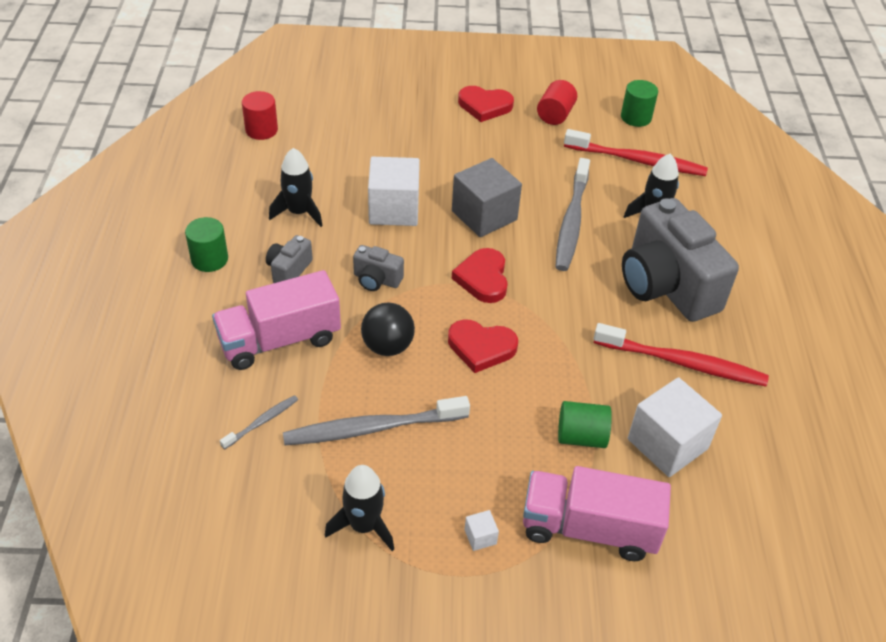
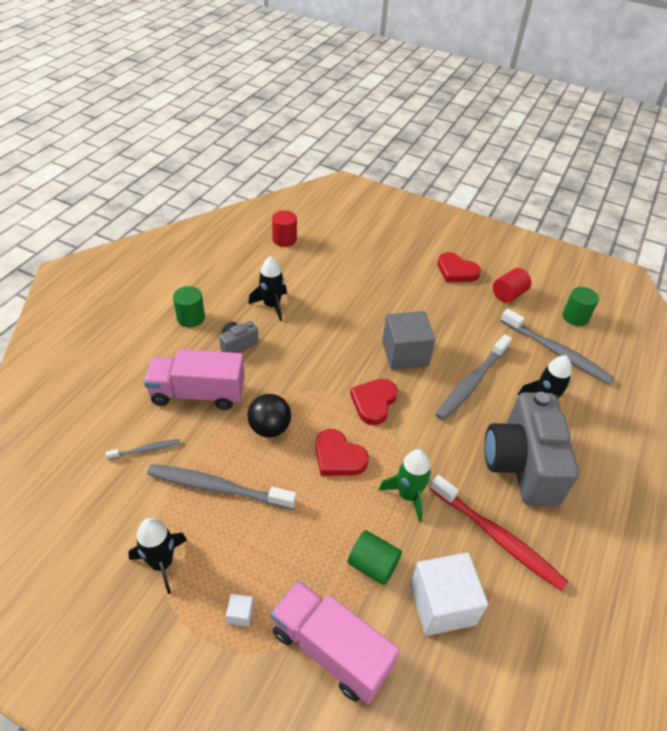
camera: 25 degrees right, 0 degrees up
(376, 280) = (294, 374): grey camera -> none
(394, 209) = (340, 326): white cube -> none
(575, 357) = (408, 495): none -> green rocket
(637, 160) = (556, 352): red toothbrush -> grey toothbrush

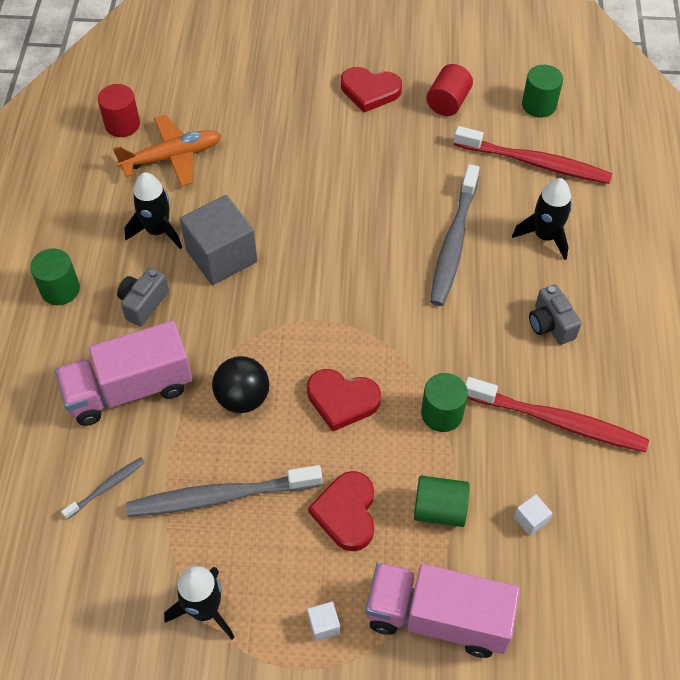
camera: 20 degrees left, 10 degrees up
(305, 267) = (172, 157): none -> orange plane
(373, 402) = (350, 315): red heart -> red heart (346, 513)
(405, 354) = (358, 234): grey cube -> grey cube (221, 256)
(408, 495) = (442, 413): green rocket -> green cylinder
(442, 604) = (531, 520): white cube -> white cube, size x0.41
(521, 464) = (550, 325): grey camera -> grey camera, size x0.44
(556, 352) = (534, 162): grey toothbrush -> red toothbrush

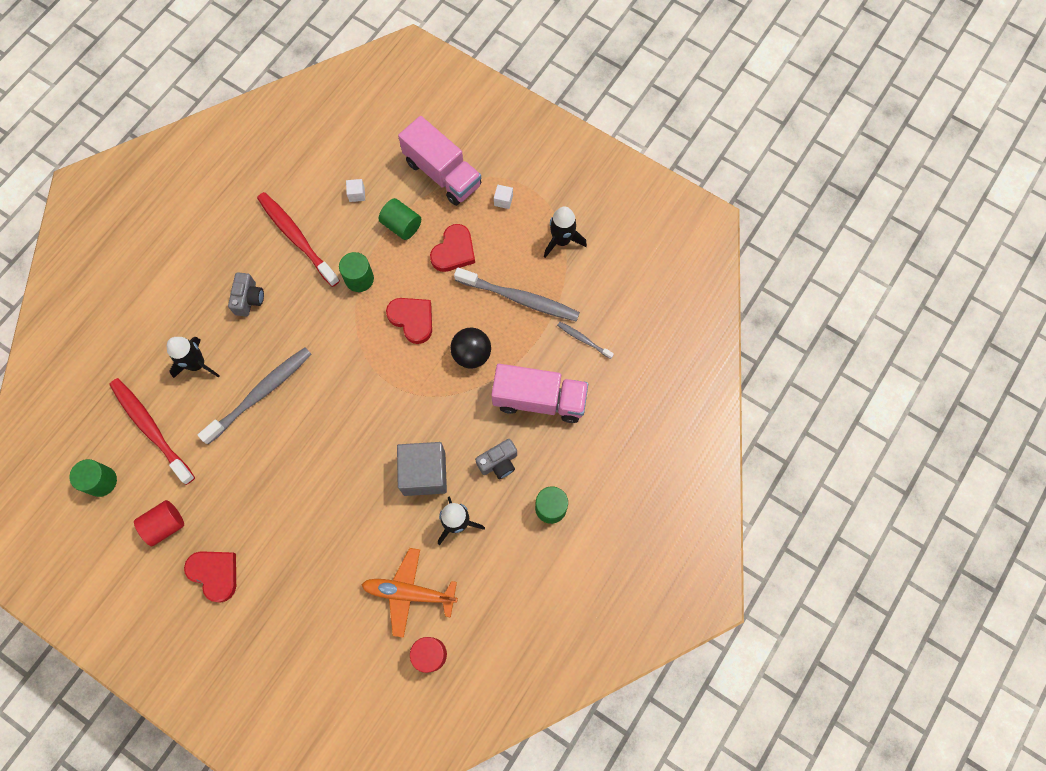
camera: 150 degrees left, 15 degrees up
(106, 487) = (583, 340): grey toothbrush -> grey toothbrush turned 45 degrees clockwise

